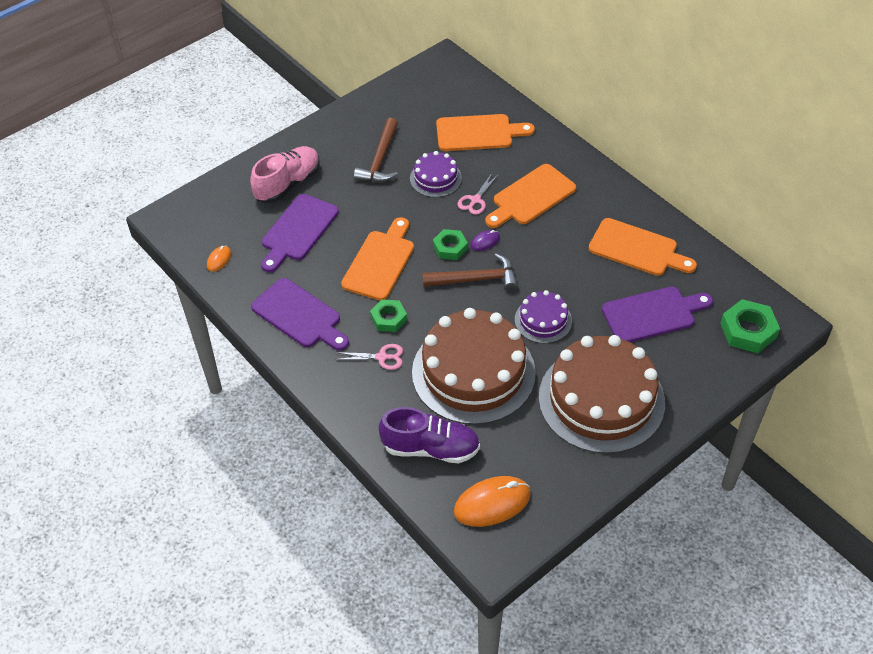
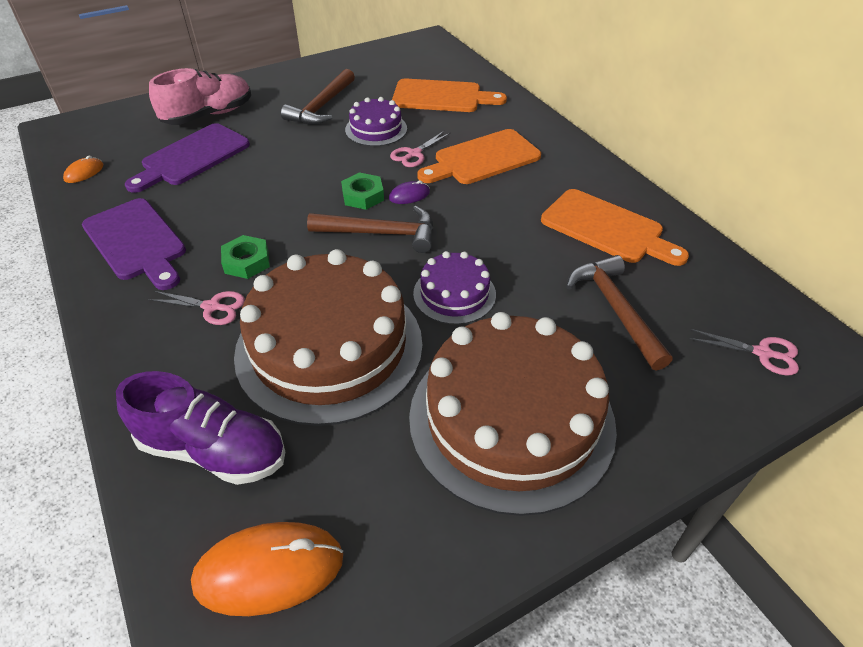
camera: 10 degrees right, 5 degrees down
(380, 262) = (269, 199): orange cutting board -> none
(652, 314) = (615, 309): purple cutting board -> brown hammer
(748, 330) = (762, 353): green nut -> pink scissors

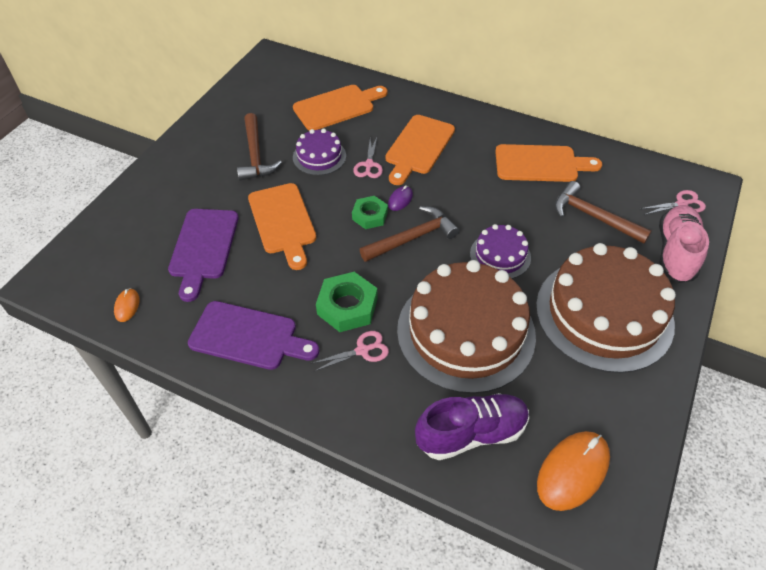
camera: 35 degrees left, 5 degrees up
(209, 115) = (170, 205): pink shoe -> pink shoe (675, 253)
(246, 262) = (347, 306): green nut -> green nut, size x1.52
(279, 166) = (283, 222): none -> orange cutting board

